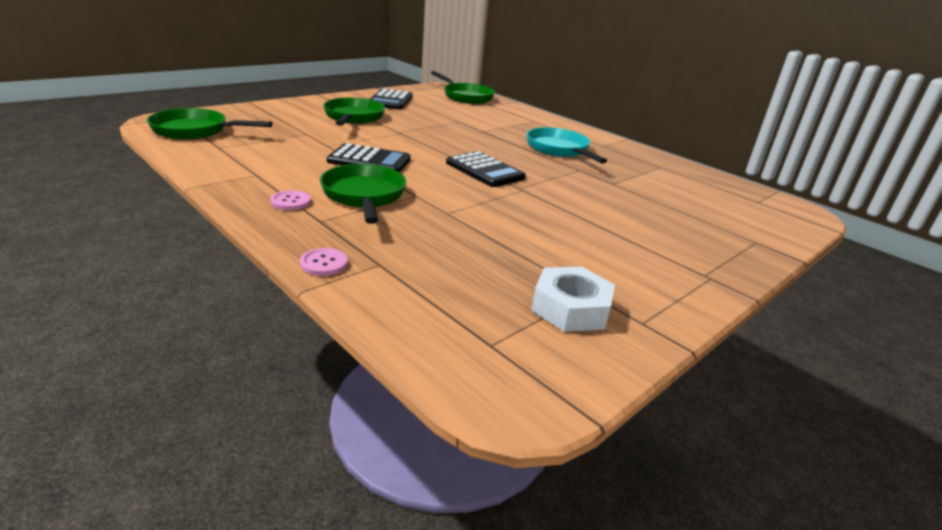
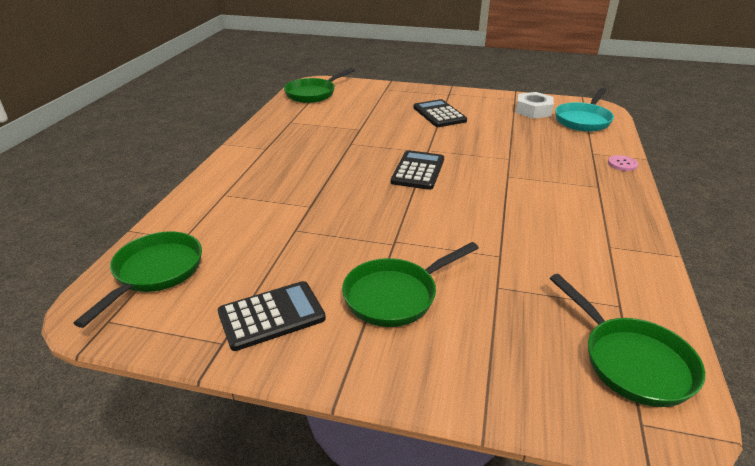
camera: 120 degrees left, 5 degrees up
(291, 202) = (604, 207): pink button -> none
(364, 196) = (545, 190): green pan -> green pan (313, 94)
(369, 160) = (490, 218): black calculator -> black calculator (439, 114)
(559, 149) = (311, 160): turquoise pan -> turquoise pan (583, 120)

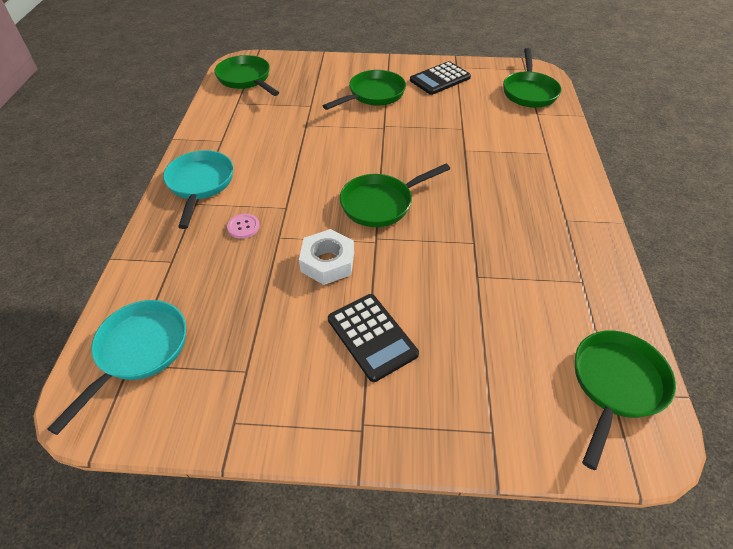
camera: 170 degrees right, 15 degrees up
(418, 171) = (381, 204): black calculator -> green pan
(533, 110) = (212, 374): white nut -> white nut (327, 262)
(604, 201) = (200, 184): none -> turquoise pan
(622, 164) = (147, 243): pink button -> pink button (243, 227)

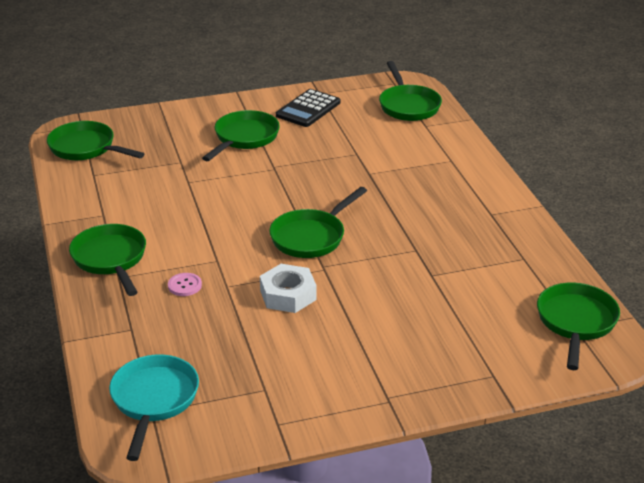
camera: 20 degrees left, 15 degrees down
(200, 184) = (110, 259): turquoise pan -> green pan
(372, 337) = (362, 339): black calculator -> none

